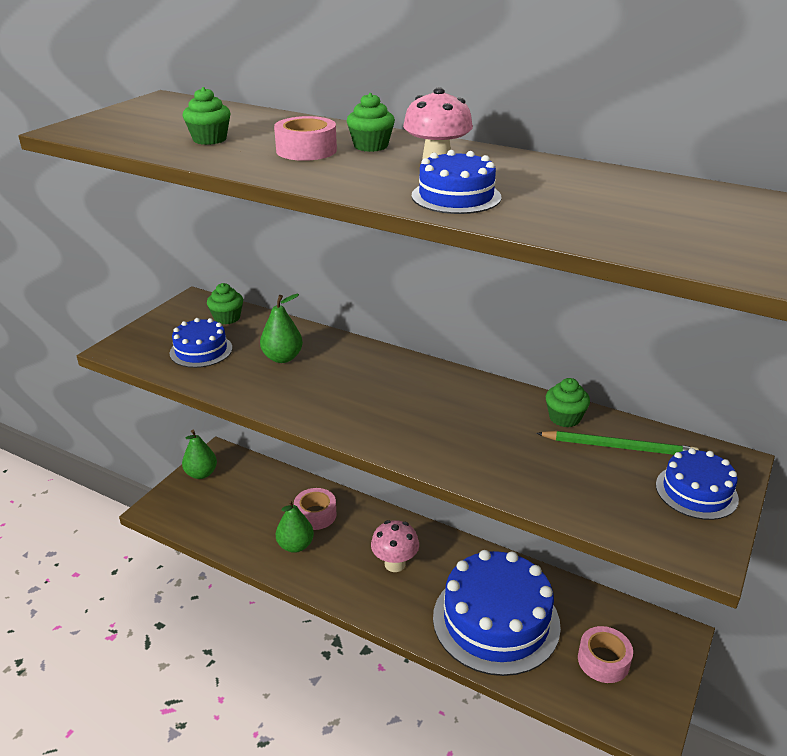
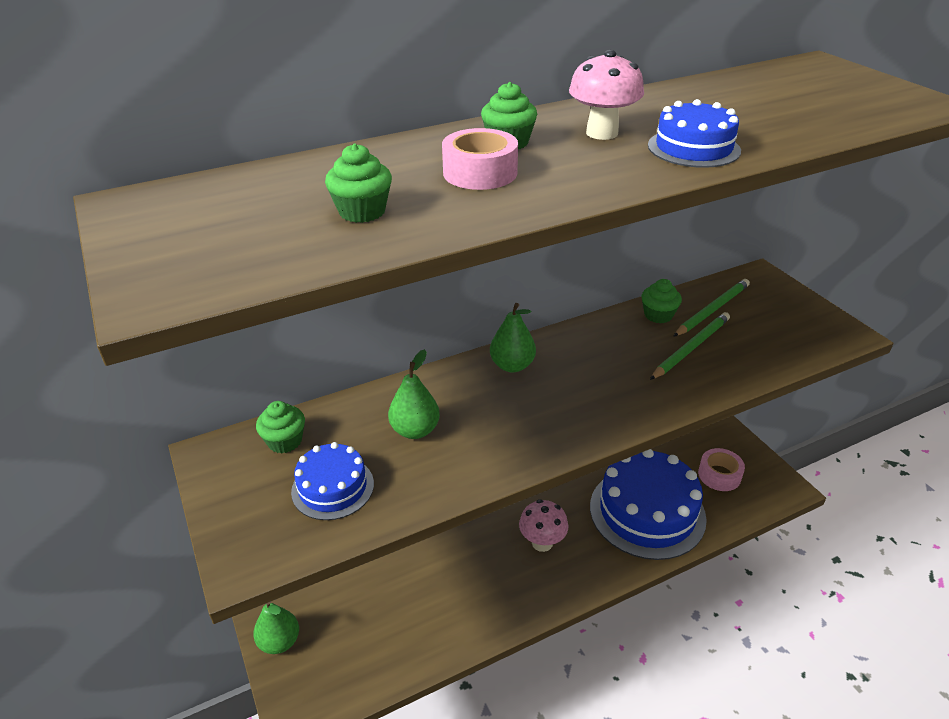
camera: 55 degrees left, 5 degrees up
(295, 545) = (462, 605): green pear -> green pear (512, 365)
(315, 515) = (433, 569): pink tape -> none
(536, 451) = (690, 348): none -> green pencil
(696, 492) = (783, 305): blue cake -> none

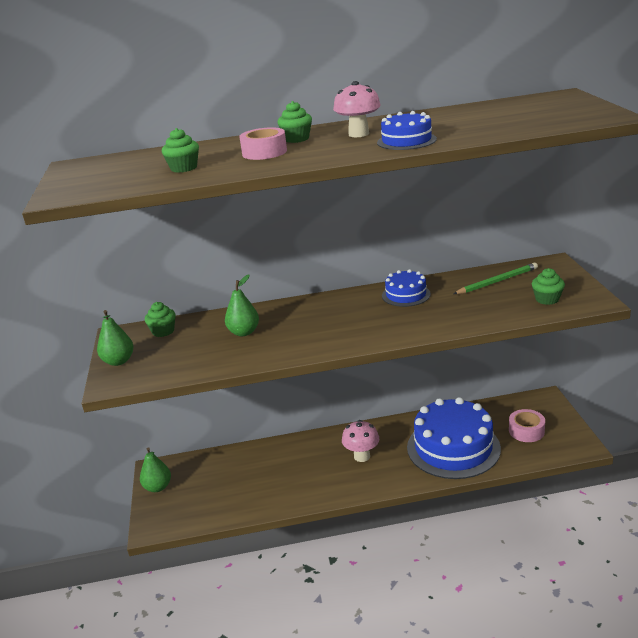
camera: 20 degrees right, 10 degrees down
(332, 487) = (178, 355): blue cake -> blue cake (406, 295)
(512, 365) = (328, 304): green pear -> green pear (118, 361)
(658, 315) = (453, 282): green cupcake -> green cupcake (547, 299)
(690, 348) = (463, 302): green pencil -> none

